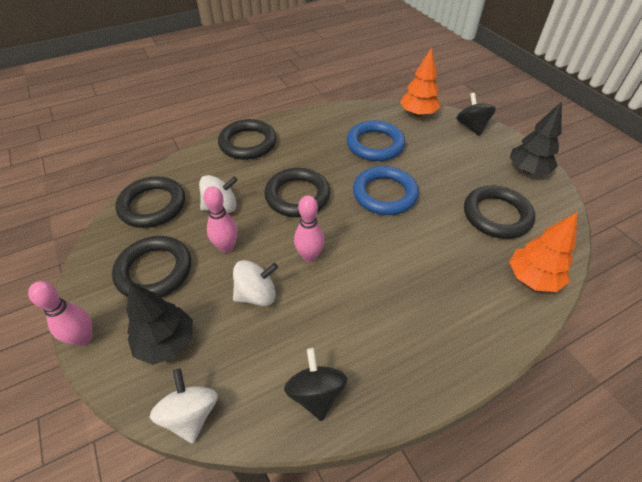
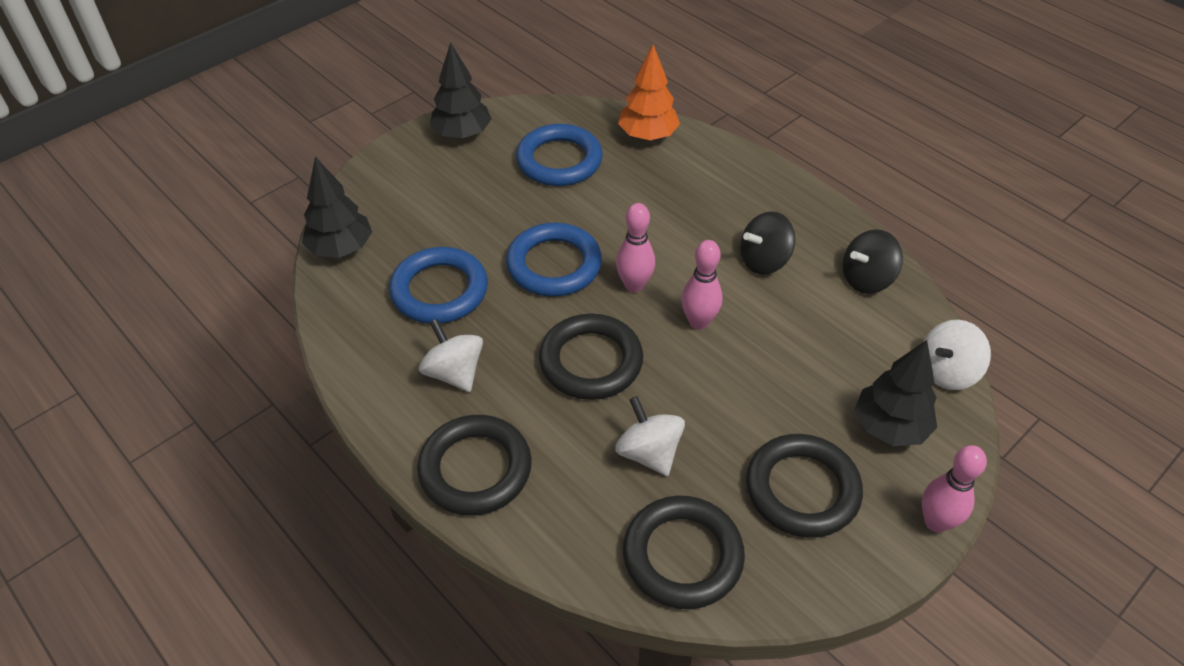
camera: 105 degrees left, 0 degrees up
(226, 247) = (723, 417): pink bowling pin -> pink bowling pin (634, 285)
(257, 294) = (781, 359): white spinning top -> white spinning top (454, 373)
(418, 114) = (341, 248): orange tree -> black tree
(471, 127) = (369, 186): black spinning top -> black spinning top (764, 261)
(496, 215) = (559, 161): black ring -> blue ring

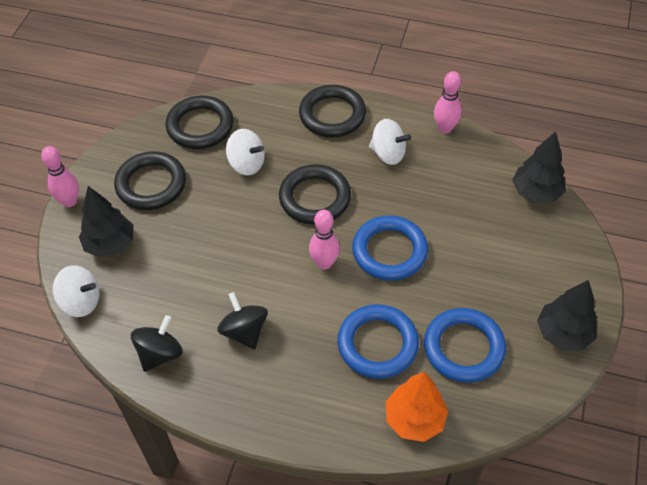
camera: 150 degrees right, 5 degrees up
(439, 290) = (445, 196): blue ring -> blue ring (377, 344)
(698, 322) = (264, 257): pink bowling pin -> pink bowling pin (445, 128)
(764, 261) = (244, 331): black spinning top -> black spinning top turned 60 degrees counterclockwise
(947, 372) = (81, 302): white spinning top -> white spinning top turned 75 degrees clockwise

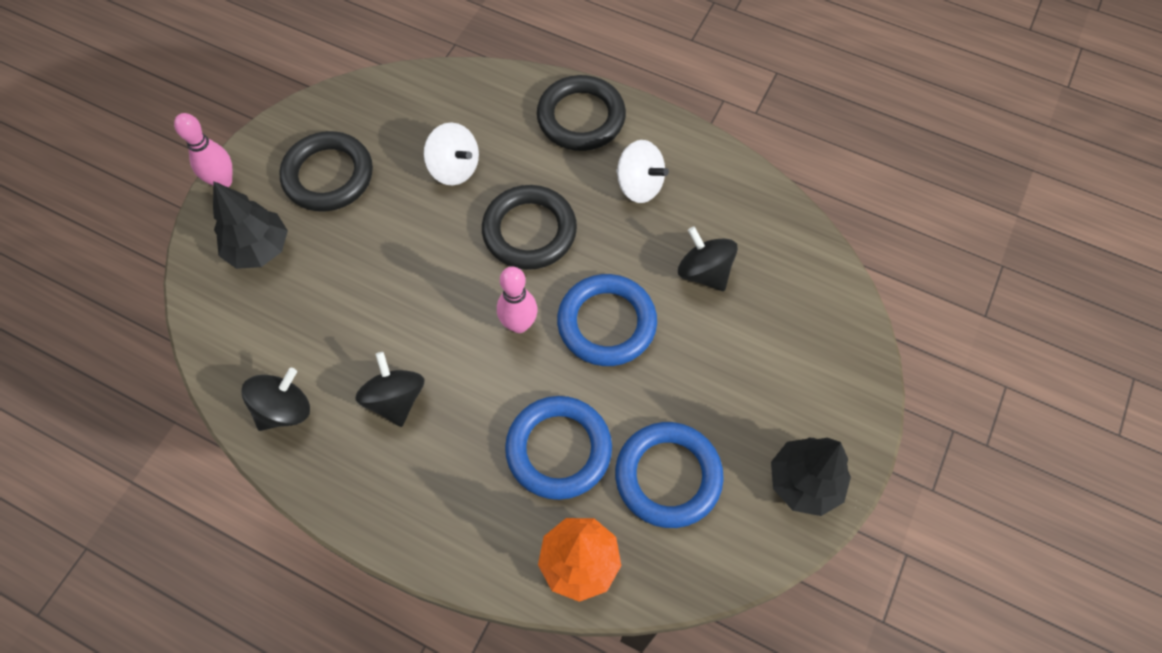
camera: 10 degrees right, 10 degrees up
(81, 302) = (205, 321): white spinning top -> none
(200, 126) = (408, 105): black ring -> none
(445, 128) = (723, 162): pink bowling pin -> none
(451, 204) = (704, 272): none -> black spinning top
(536, 192) = (821, 275): black tree -> none

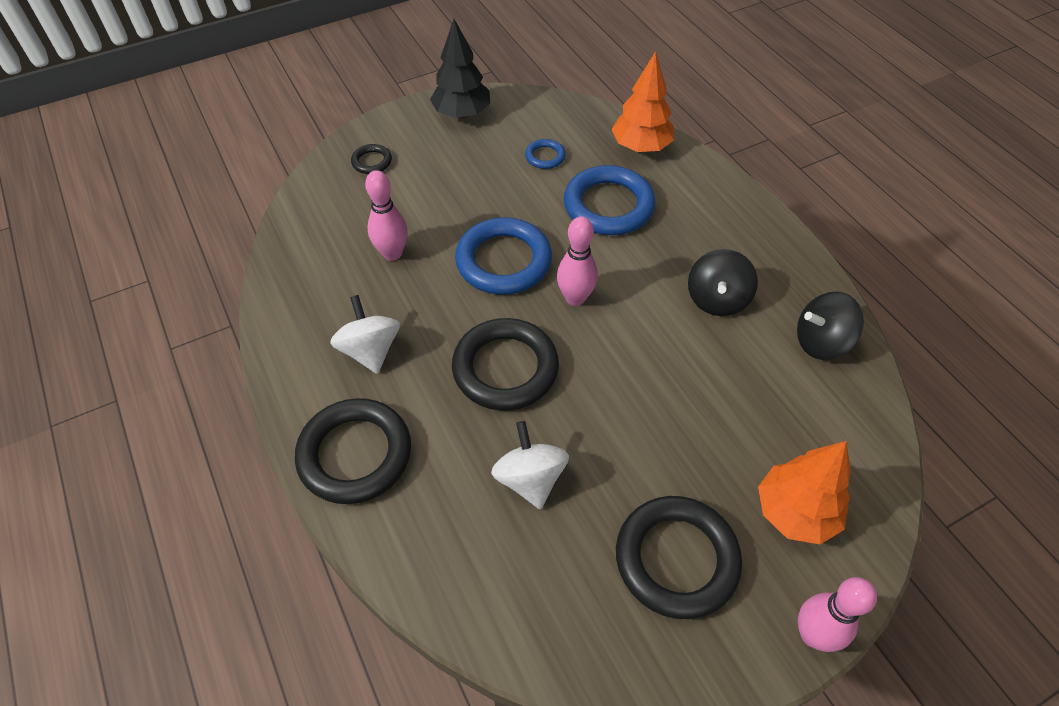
camera: 145 degrees left, 10 degrees down
(259, 249) = (795, 512): black tree -> orange tree
(668, 476) = (545, 156): blue ring -> blue ring, size x0.47
(704, 272) = (392, 253): black spinning top -> pink bowling pin
(823, 356) = (372, 162): none -> black ring

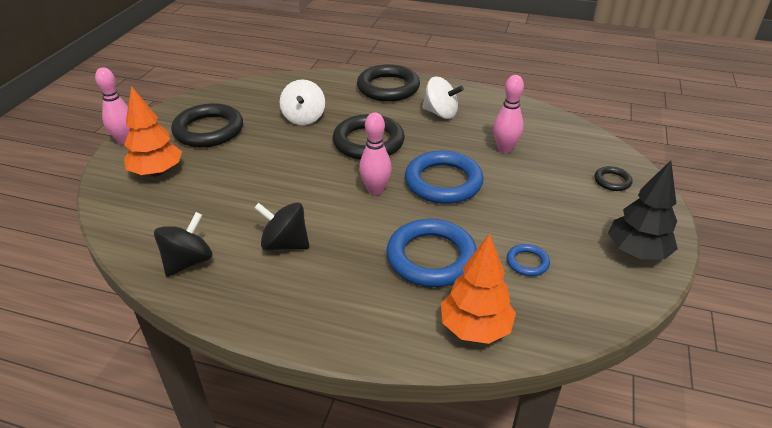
camera: 135 degrees right, 15 degrees down
(530, 479) = (304, 118): white spinning top -> white spinning top turned 60 degrees clockwise
(717, 299) = (285, 244): black spinning top -> black spinning top turned 45 degrees counterclockwise

